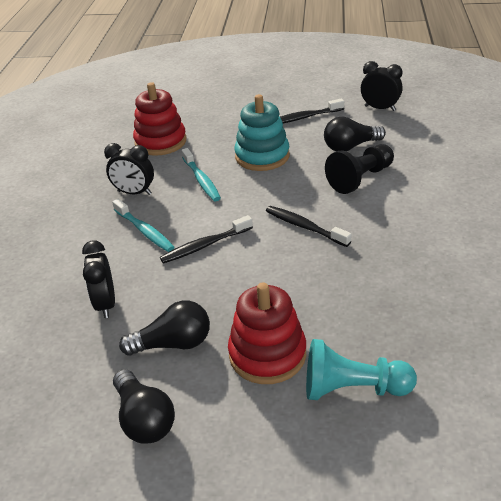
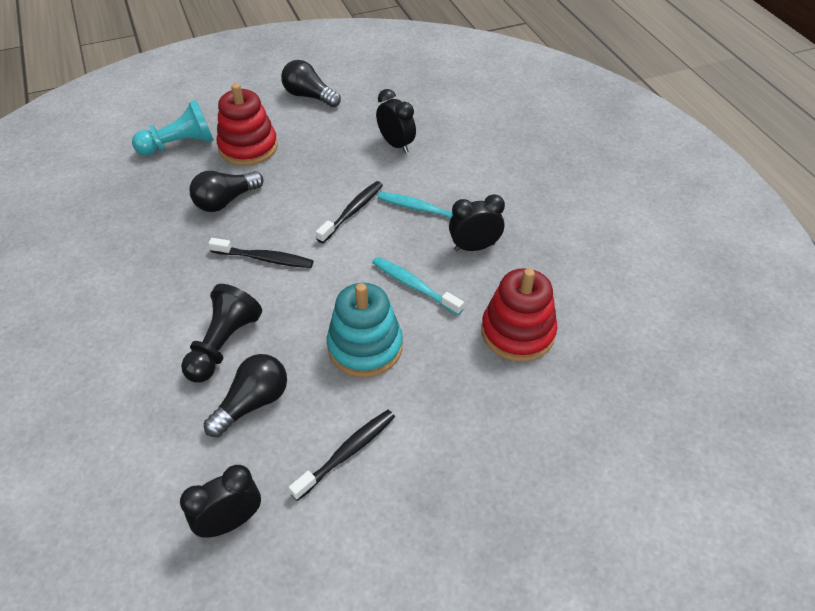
camera: 150 degrees right, 10 degrees up
(173, 343) = (321, 135): black light bulb -> black light bulb (226, 201)
(380, 108) = (230, 522): black clock -> black clock turned 150 degrees clockwise

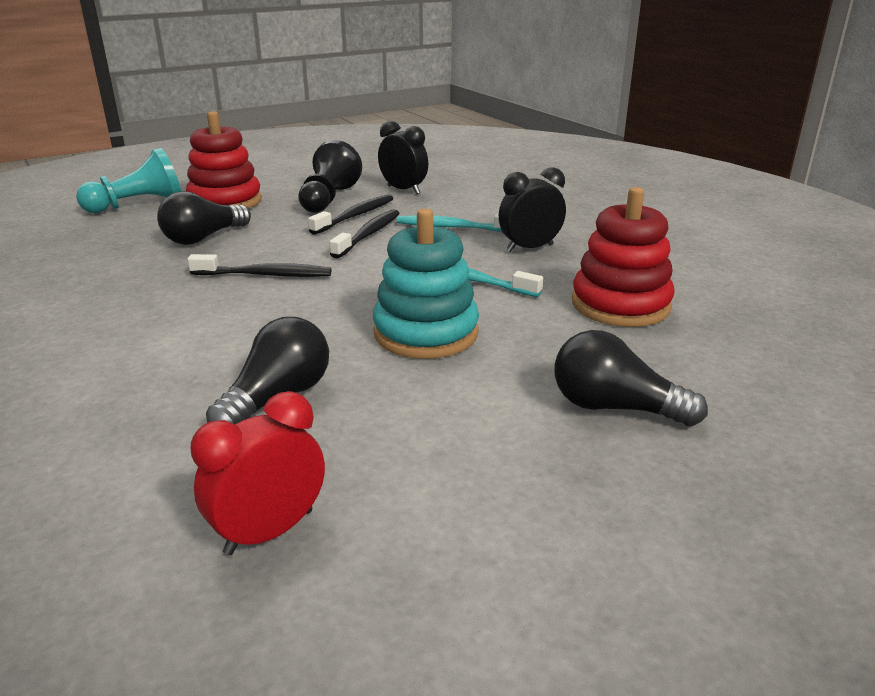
camera: 10 degrees left, 20 degrees down
(223, 344) = (221, 348): black pawn -> black pawn (328, 199)
(230, 522) = (269, 532): black clock -> red clock
(309, 96) = (291, 168): black light bulb -> black light bulb (614, 408)
(347, 453) = (439, 432): black toothbrush -> black toothbrush (355, 216)

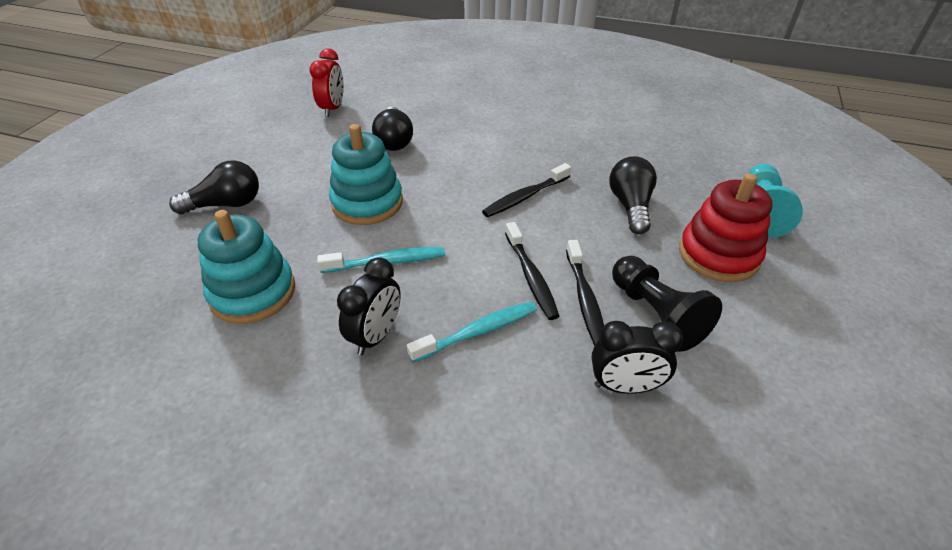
camera: 140 degrees right, 15 degrees up
(620, 304) = (253, 293): red stacking toy -> turquoise stacking toy

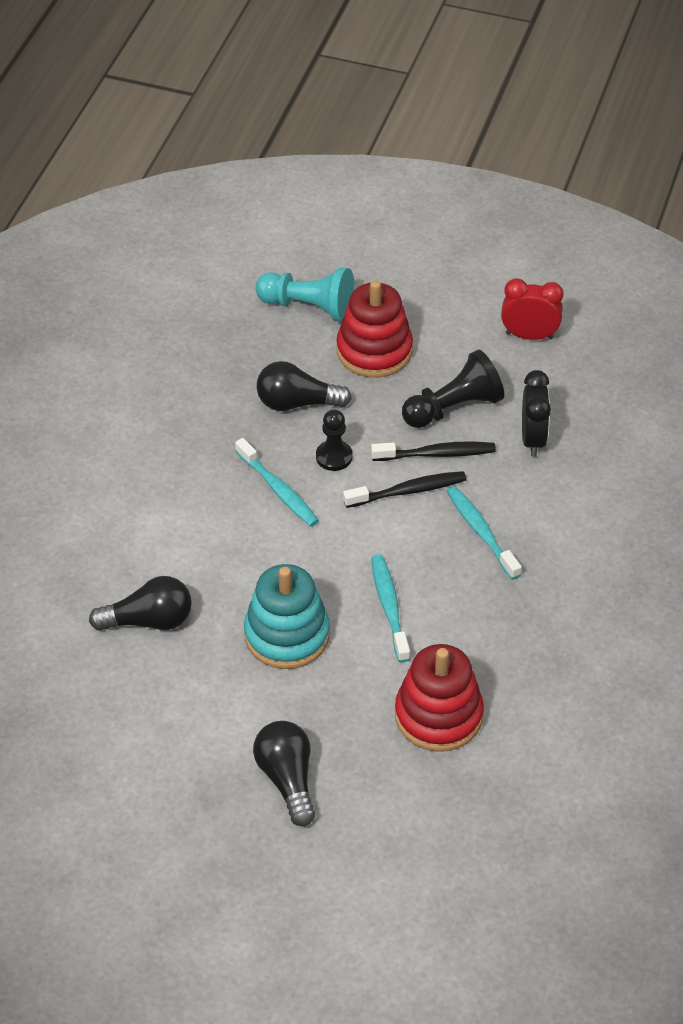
camera: 90 degrees left, 5 degrees up
(253, 293) = (438, 715): turquoise stacking toy -> red stacking toy
(333, 108) = (52, 703): red clock -> red clock (529, 335)
(376, 336) = (490, 606): black clock -> none
(525, 197) = (278, 490): black toothbrush -> turquoise toothbrush
(568, 228) = (334, 457): none -> black pawn

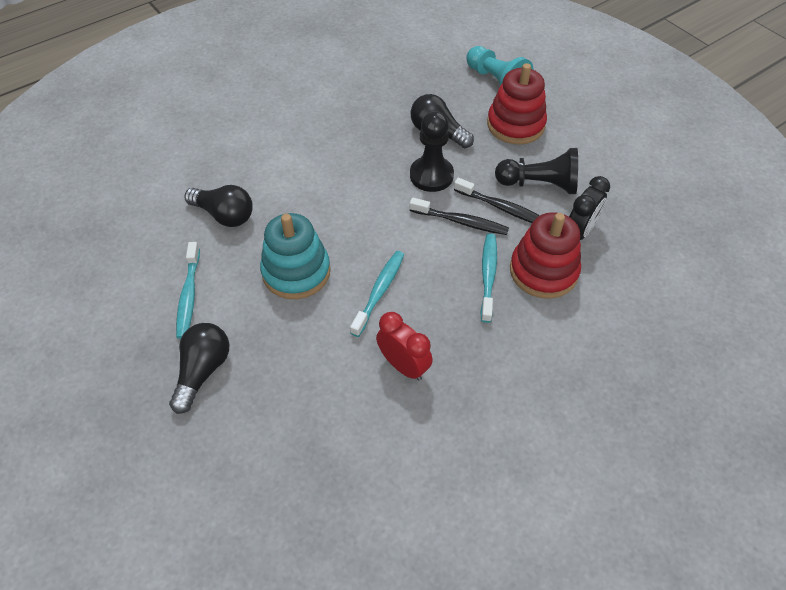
camera: 35 degrees right, 5 degrees up
(278, 490) = (377, 178): turquoise toothbrush -> turquoise toothbrush (189, 295)
(334, 457) = (431, 175): black pawn -> black pawn, size x1.55
(438, 715) = (343, 390): red stacking toy -> red stacking toy (543, 271)
(529, 335) = (632, 164): red clock -> red clock (403, 366)

